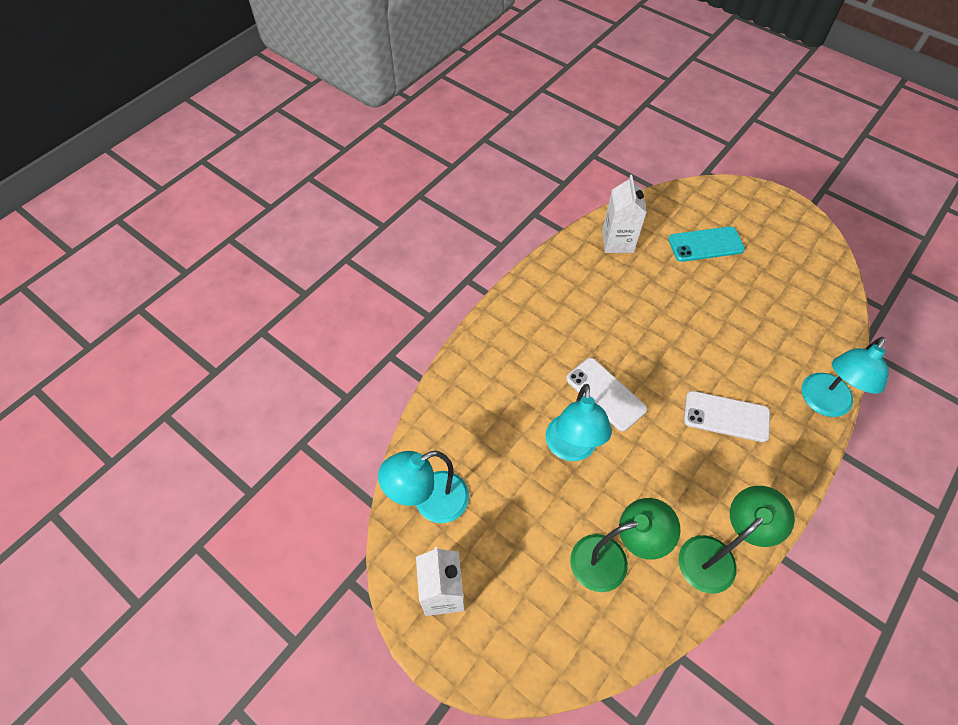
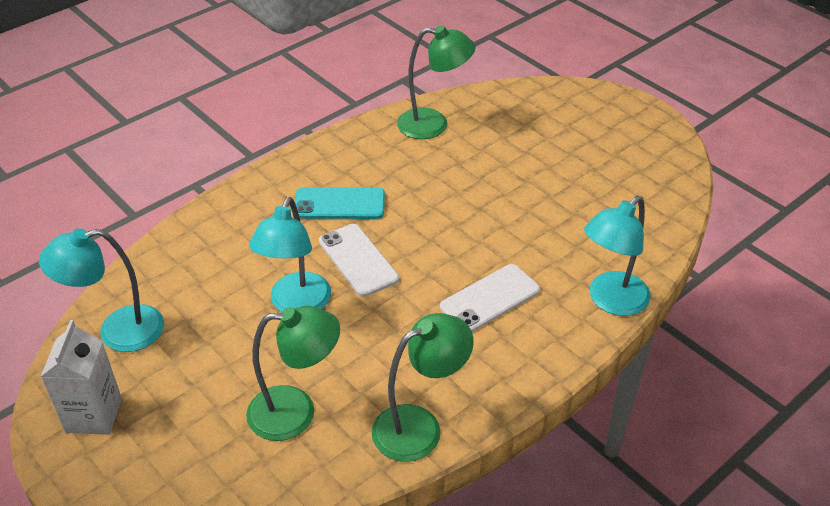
camera: 10 degrees right, 15 degrees down
(617, 242) = (433, 125): white carton -> green lamp
(705, 244) = (535, 138): turquoise phone -> turquoise phone (339, 204)
(726, 416) = (490, 298): white phone -> white phone turned 60 degrees counterclockwise

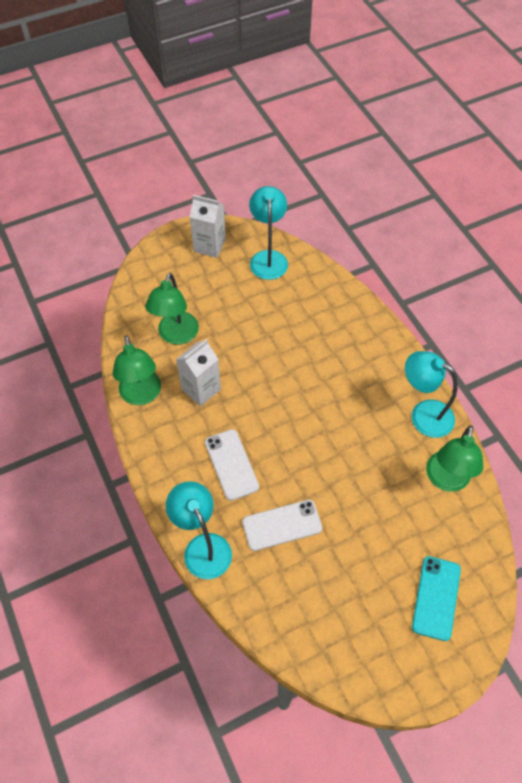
camera: 105 degrees right, 15 degrees up
(296, 304) = (262, 348): turquoise lamp -> turquoise lamp (423, 414)
(339, 204) = (357, 391): turquoise phone -> turquoise phone (436, 598)
(358, 260) = (294, 391): white phone -> white phone (282, 525)
(385, 357) = (201, 389): none -> white carton

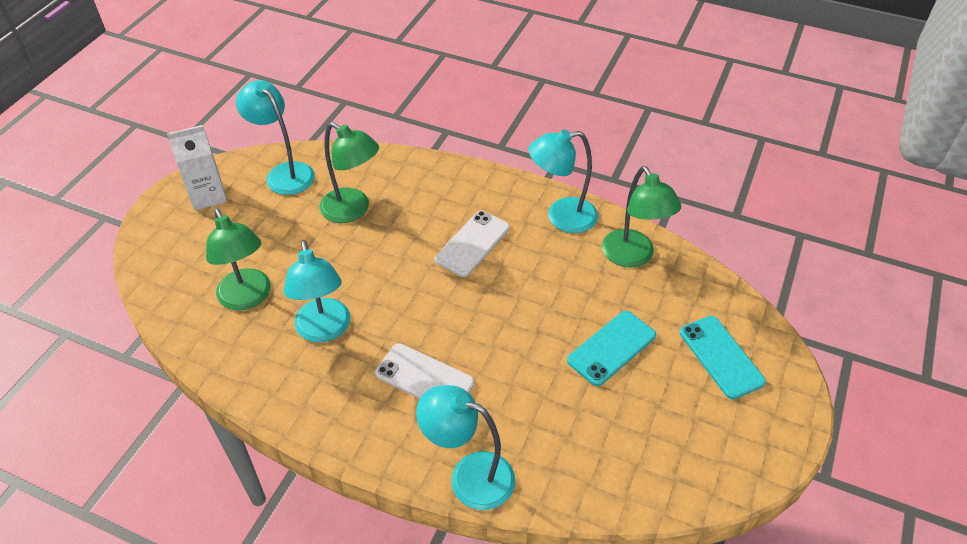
camera: 40 degrees left, 10 degrees down
(141, 395) = (261, 379): green lamp -> green lamp (353, 210)
(201, 389) = (324, 330): white carton -> turquoise lamp
(282, 525) = (528, 397): white phone -> white phone (472, 244)
(366, 534) = (611, 348): none -> turquoise phone

